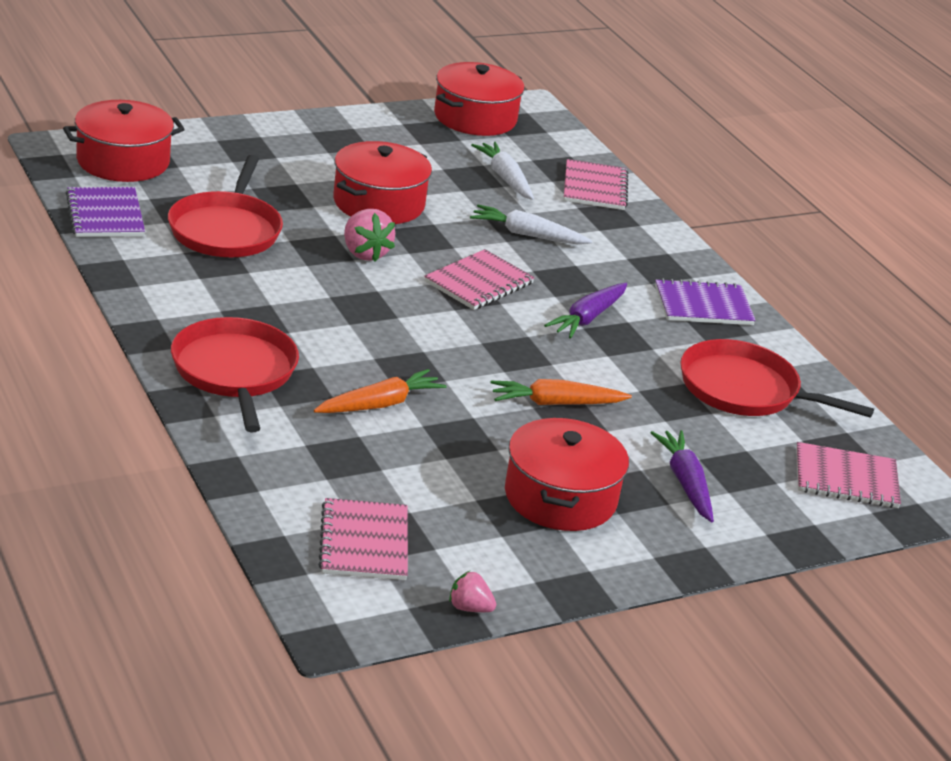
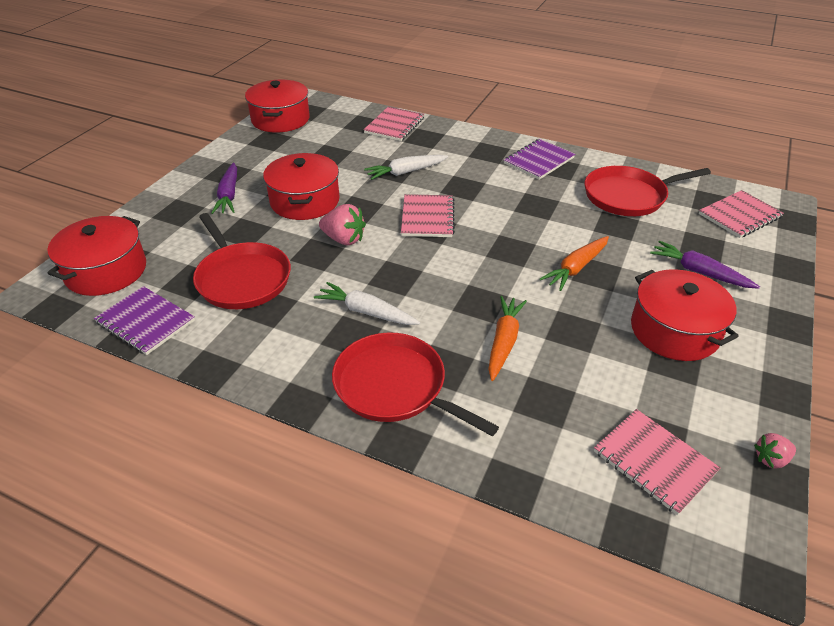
camera: 35 degrees left, 10 degrees up
(505, 178) = (346, 145): white carrot -> white carrot (366, 312)
(588, 318) = (506, 203): purple carrot -> purple carrot (229, 195)
(594, 187) = (394, 125): pink notebook -> pink notebook turned 60 degrees clockwise

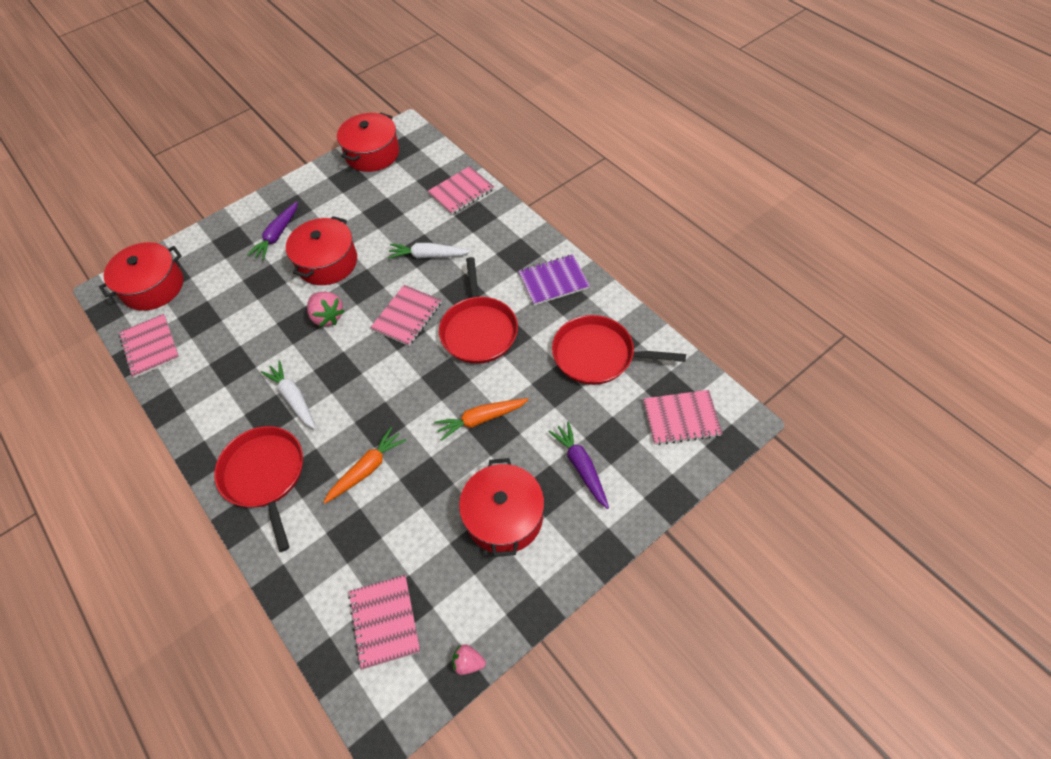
camera: 30 degrees right, 15 degrees up
(145, 322) = (150, 347): purple notebook -> pink notebook
(242, 278) = (233, 329): red pan -> red pan (479, 330)

